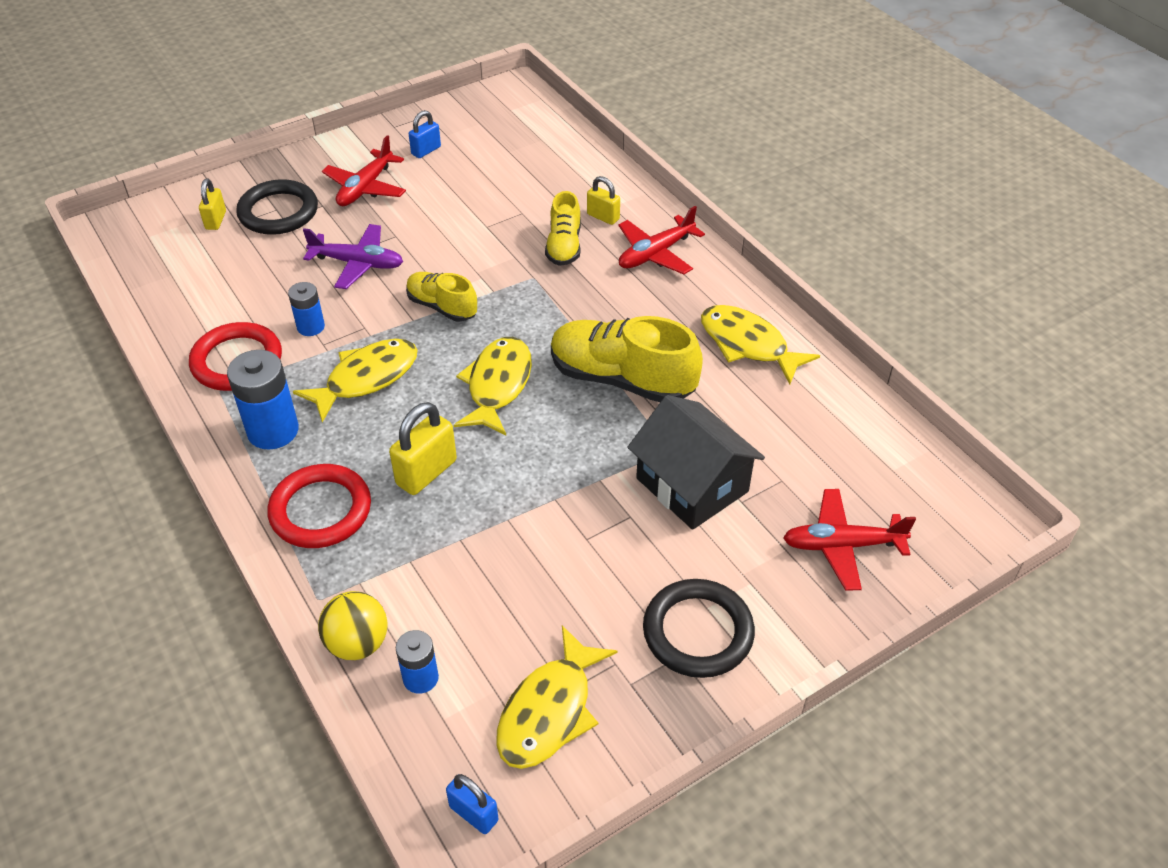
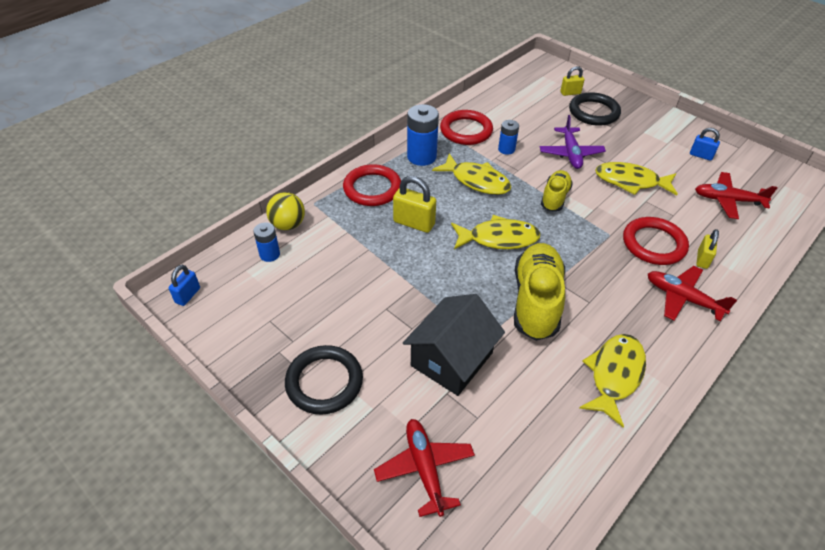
camera: 75 degrees right, 0 degrees up
(365, 188) = (642, 139): red plane -> red plane (727, 200)
(549, 711) = (255, 315): yellow fish -> yellow fish (630, 181)
(564, 246) = (653, 244): yellow shoe -> red ring

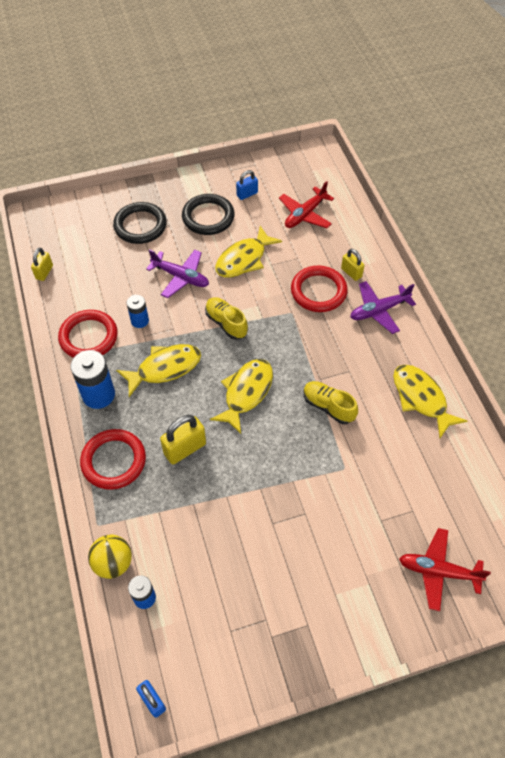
camera: 60 degrees left, 10 degrees up
(324, 382) = (324, 611): black ring -> black ring (208, 217)
(451, 359) = (352, 500): black house -> none
(536, 301) = (328, 406): yellow shoe -> yellow shoe, size x0.58
(570, 93) = (100, 224): yellow padlock -> yellow padlock (44, 272)
(682, 298) = (379, 310): red plane -> purple plane

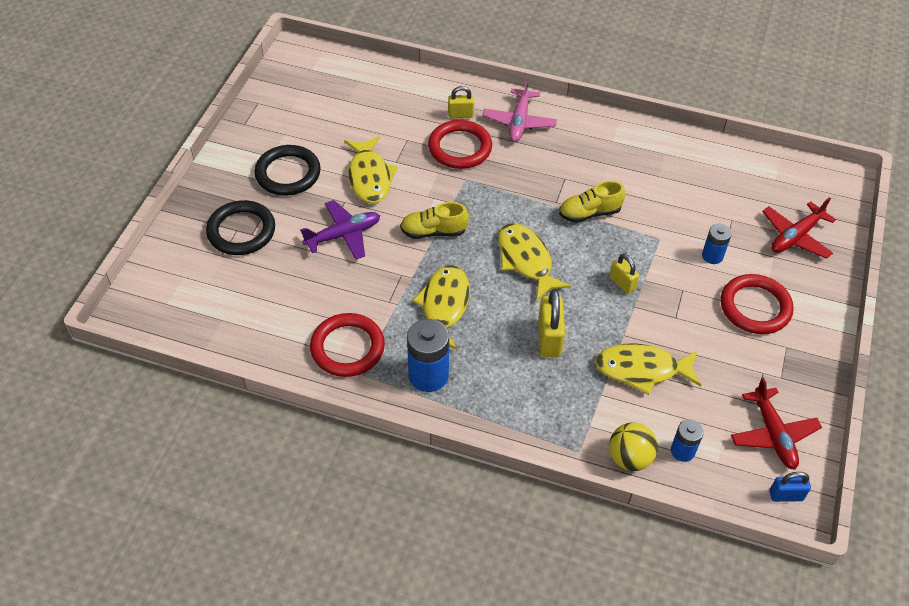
camera: 55 degrees left, 5 degrees down
(44, 272) = (220, 344): yellow padlock -> yellow padlock (622, 283)
(114, 461) = (517, 402): red ring -> red ring (755, 307)
(140, 321) = (367, 295): blue battery -> blue battery (712, 256)
(247, 194) = (290, 129): blue padlock -> none
(305, 214) = (360, 105): red plane -> red plane (773, 434)
(379, 310) = (519, 122): purple plane -> pink plane
(421, 398) = (632, 150): yellow fish -> yellow fish (642, 369)

